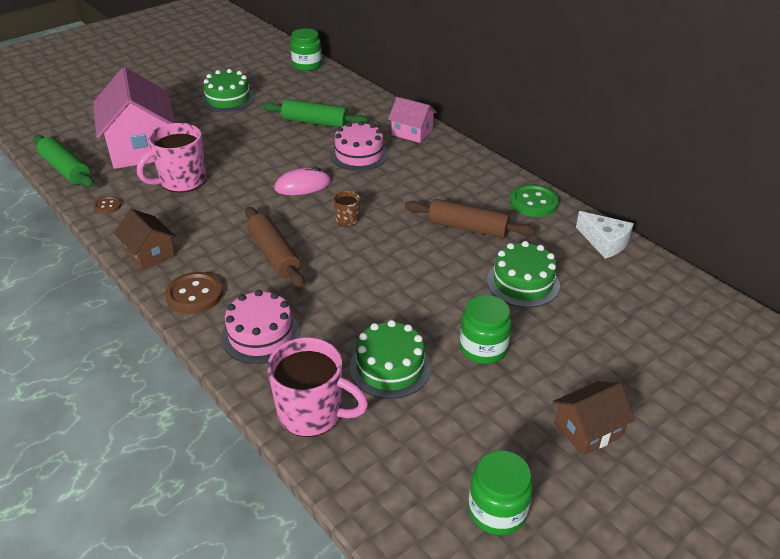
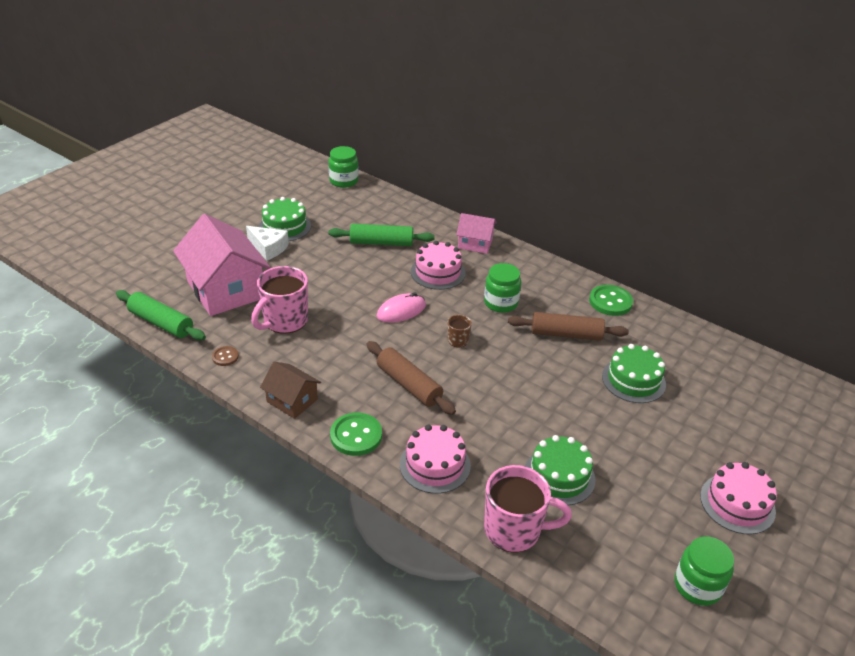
camera: 15 degrees left, 0 degrees up
(194, 295) = (356, 435): brown button -> green button
(483, 348) = (627, 446): green jar -> green jar (501, 303)
(588, 429) = (737, 503): brown house -> pink cake
(604, 242) = (683, 332): white cheese -> white cheese (268, 248)

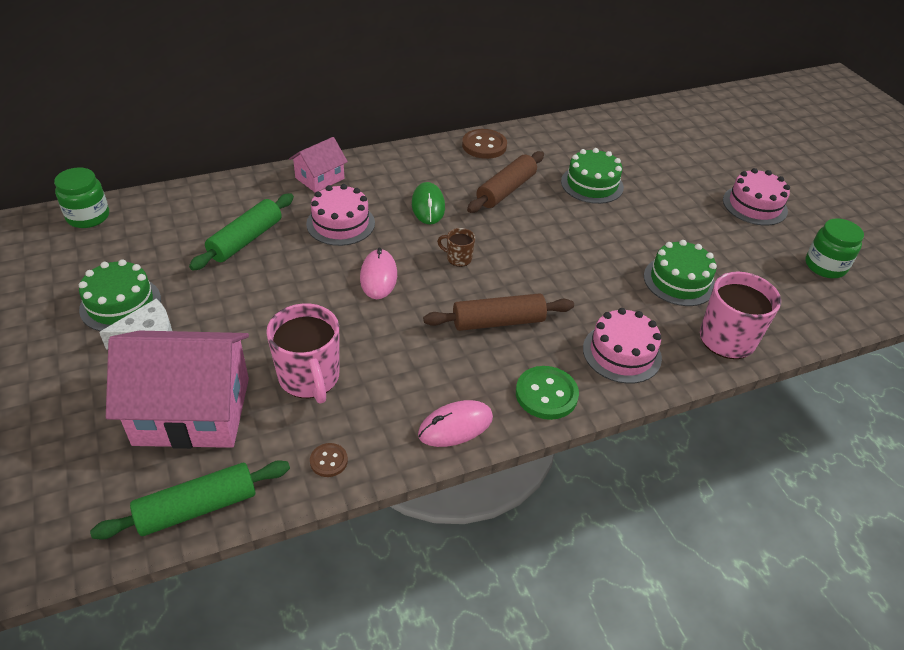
camera: 60 degrees left, 5 degrees up
(292, 400) = (455, 426): brown house -> pink mouse
(501, 303) = (428, 206): green jar -> green mouse
(610, 302) = (484, 145): green button -> brown button

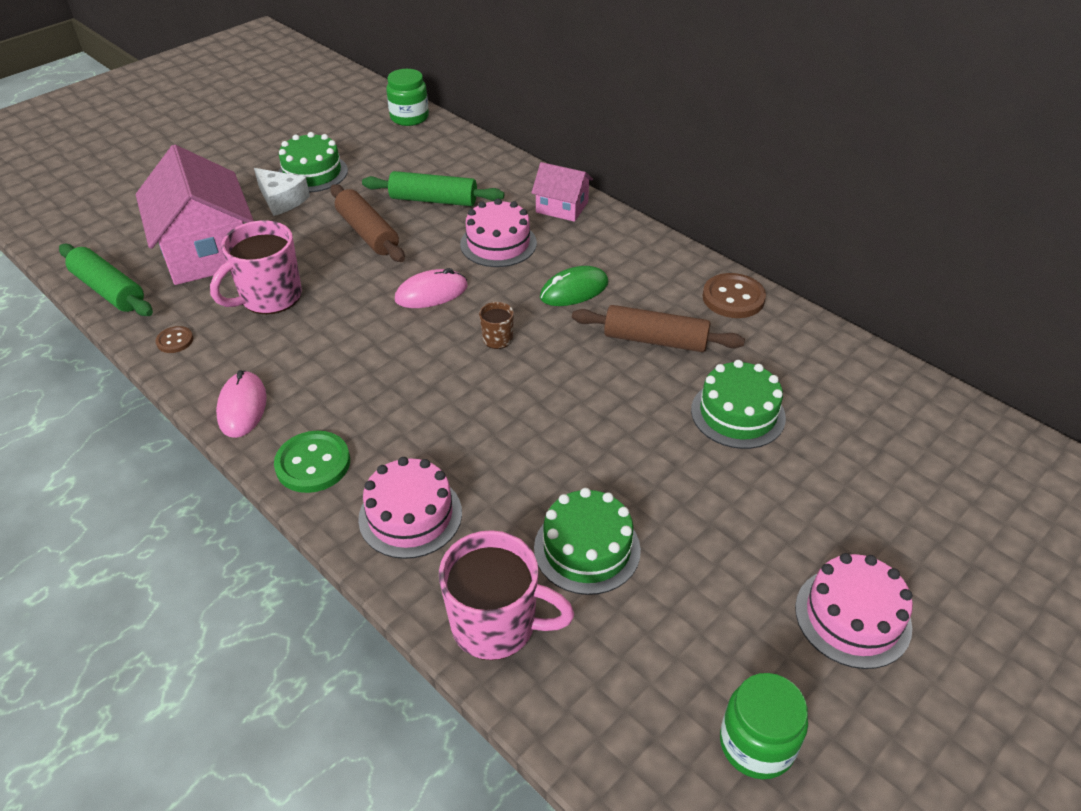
camera: 70 degrees right, 0 degrees up
(455, 426) = (242, 407): pink mouse -> pink mouse turned 45 degrees clockwise
(498, 321) = (410, 397): brown rolling pin -> brown rolling pin (368, 233)

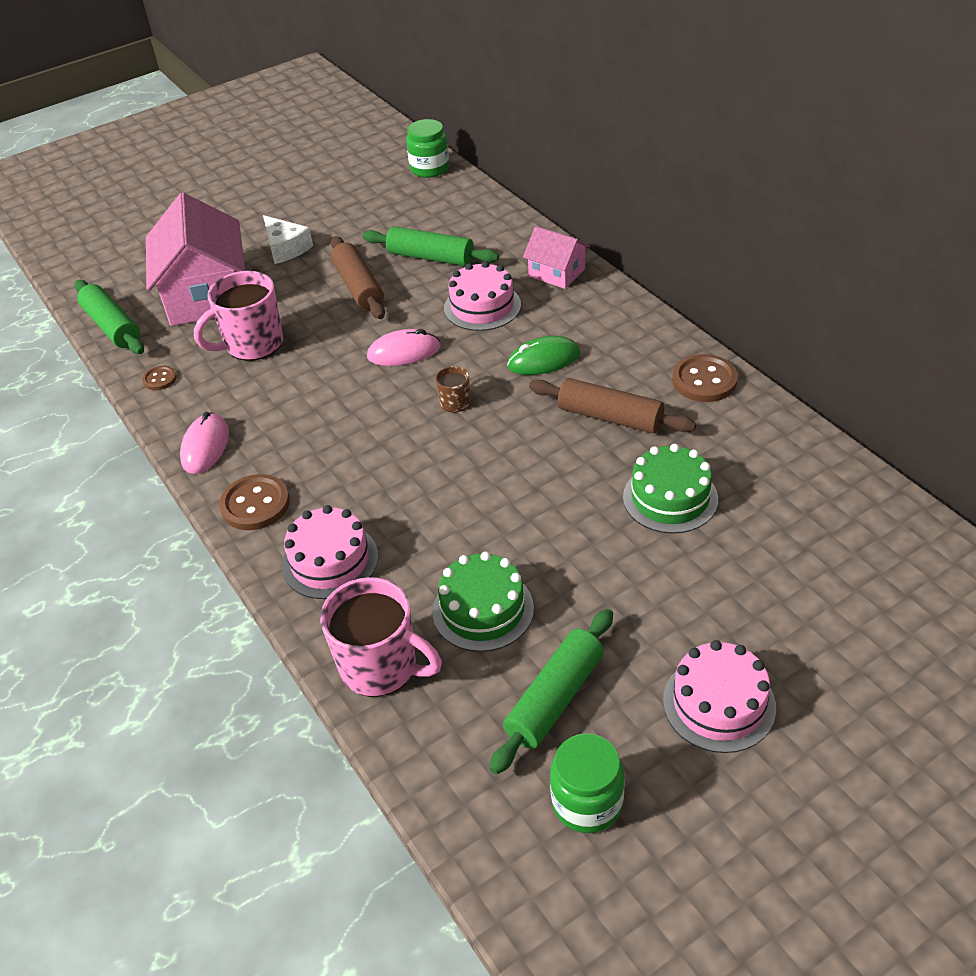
camera: 15 degrees right, 0 degrees up
(312, 173) = (321, 222): green cake -> none
(313, 464) = (255, 504): green button -> brown button
(689, 634) = (555, 698): none -> green rolling pin

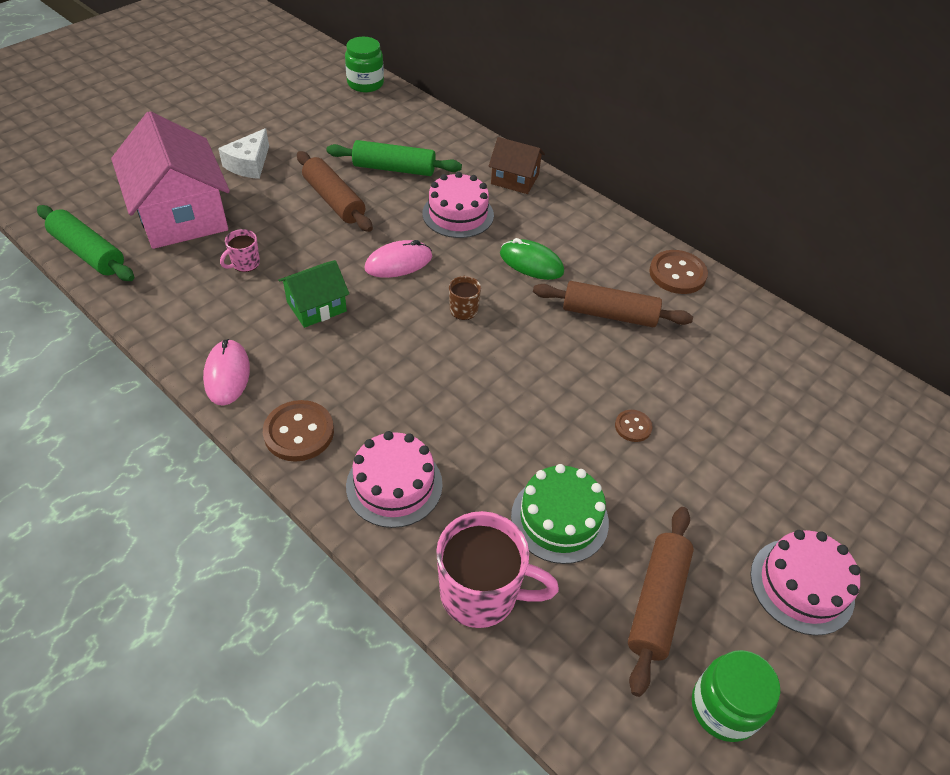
camera: 20 degrees left, 5 degrees up
(160, 379) = (157, 306): brown button -> brown button (633, 427)
(252, 344) = (245, 264): pink mug -> pink mug, size x0.48
(286, 248) = (249, 164): white cheese -> white cheese turned 75 degrees clockwise
(308, 389) = (316, 306): none -> green house
(544, 360) = (531, 263): green mouse -> green mouse turned 60 degrees clockwise
(555, 698) = (657, 602): green rolling pin -> brown rolling pin
(557, 273) = (515, 179): pink house -> brown house
(670, 498) = (688, 388): green cake -> none

